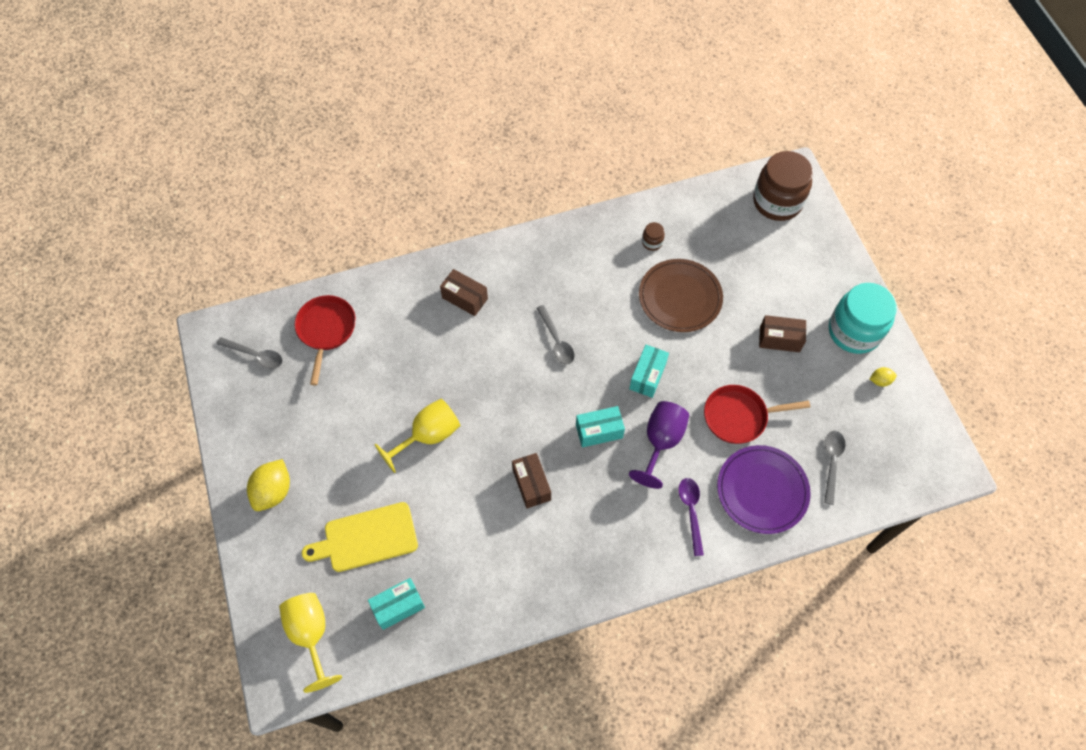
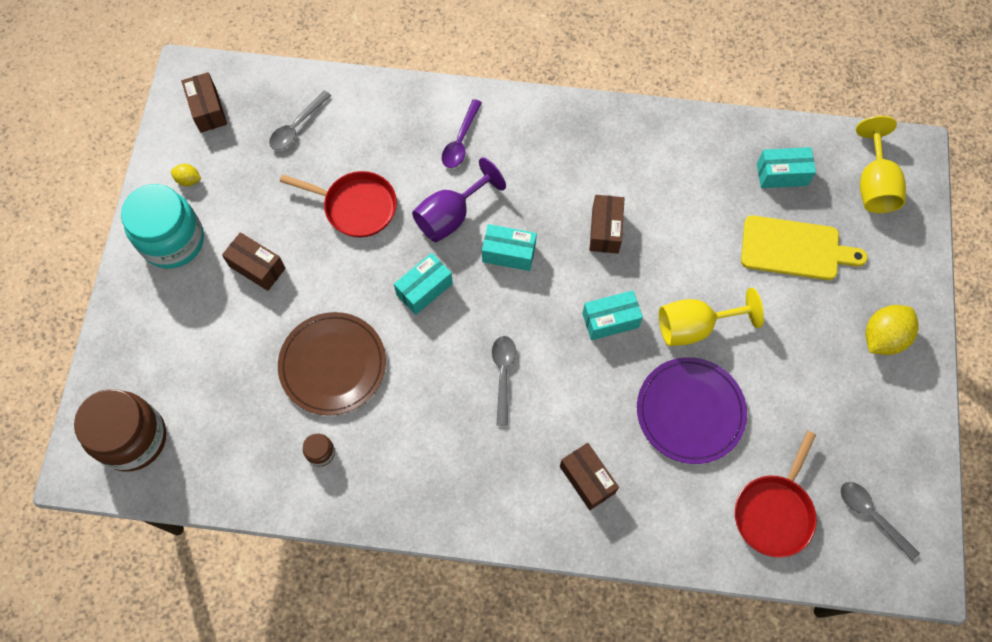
camera: 155 degrees left, 5 degrees up
(495, 413) = (610, 320): none -> turquoise box
(762, 490) = (380, 131): purple plate -> purple plate (690, 411)
(912, 444) = (208, 110): none -> brown box

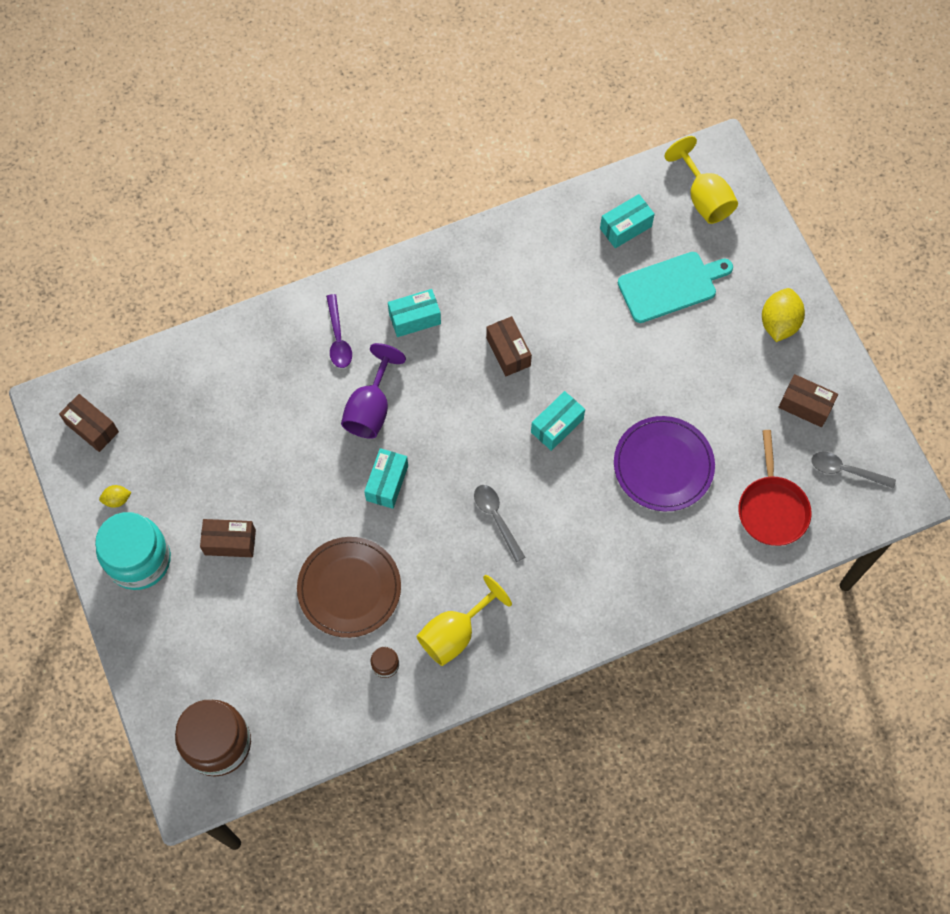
camera: 30 degrees left, 0 degrees up
(297, 126) = (184, 401): grey spoon -> none
(356, 206) = (283, 444): red pan -> none
(509, 253) = (439, 414): turquoise box -> turquoise box (414, 318)
(587, 479) = (614, 564): brown box -> brown box (805, 406)
(694, 326) = (627, 394): yellow goblet -> yellow goblet (455, 633)
(795, 249) = (671, 286): yellow cutting board -> turquoise cutting board

